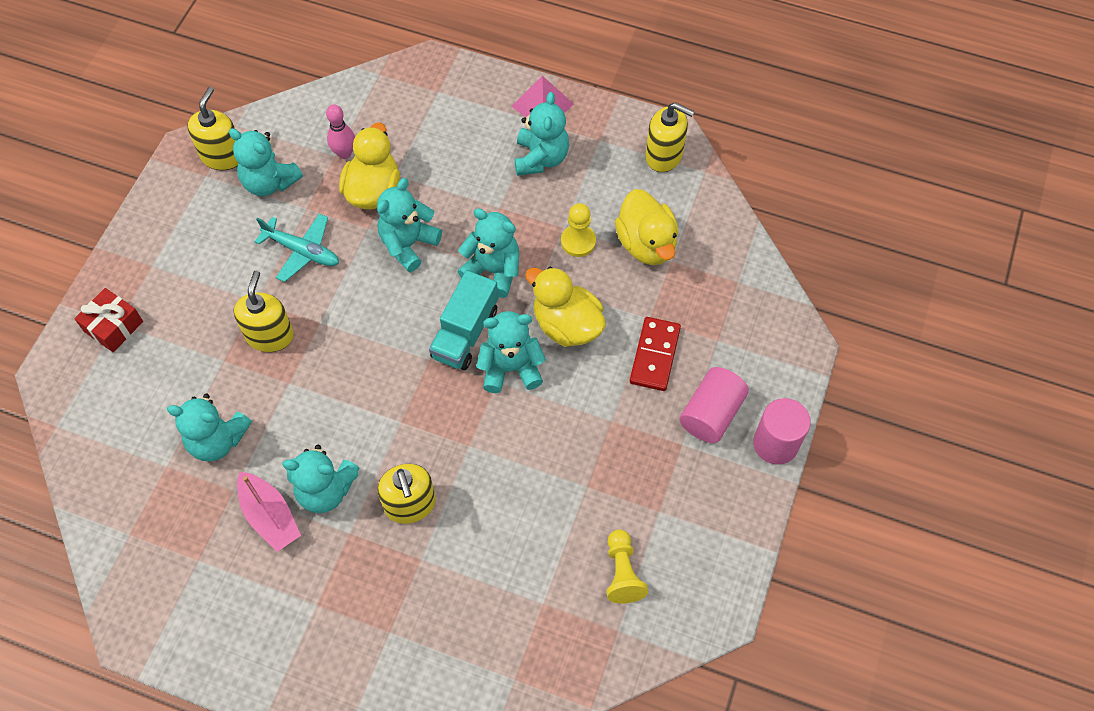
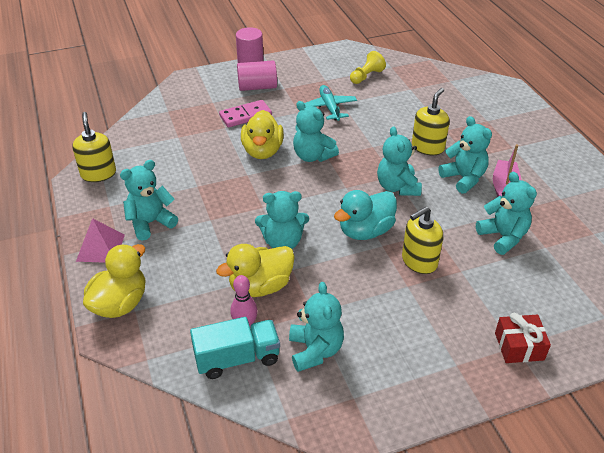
camera: 130 degrees left, 20 degrees down
(222, 156) = (325, 401): yellow soap dispenser -> none
(302, 251) = (347, 289): turquoise plane -> turquoise plane (329, 107)
(351, 324) = (365, 231): none -> turquoise duck
(465, 333) = (313, 183): turquoise truck -> turquoise truck (237, 358)
(493, 270) = (259, 196): turquoise teddy bear -> turquoise teddy bear (397, 187)
(578, 241) = (201, 174): yellow pawn -> none
(646, 244) = (175, 150): yellow duck -> yellow duck (120, 303)
(655, 355) = (245, 115): red domino -> pink domino

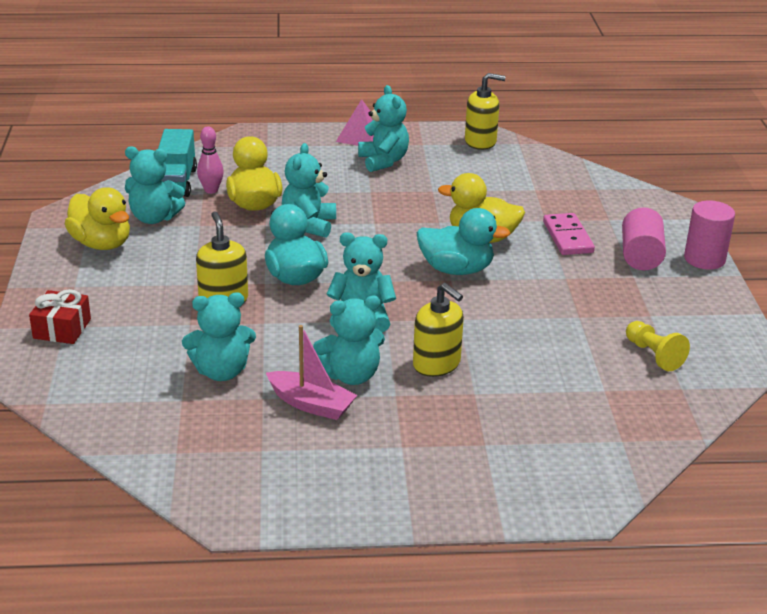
camera: 105 degrees right, 10 degrees down
(120, 303) = (280, 140): yellow duck -> yellow duck (102, 244)
(313, 156) = (456, 269): turquoise teddy bear -> turquoise duck
(329, 107) = (569, 303): turquoise plane -> none

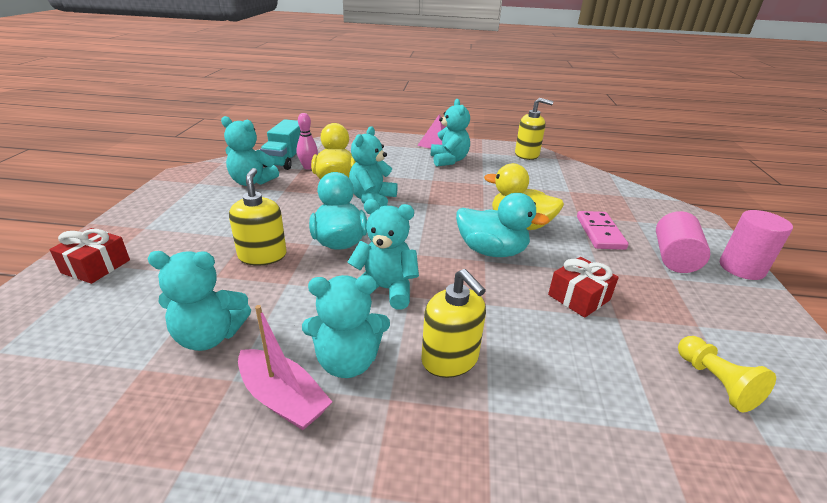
camera: 10 degrees right, 0 degrees up
(102, 244) = (196, 196): yellow duck -> none
(545, 303) = (579, 297): none -> red gift

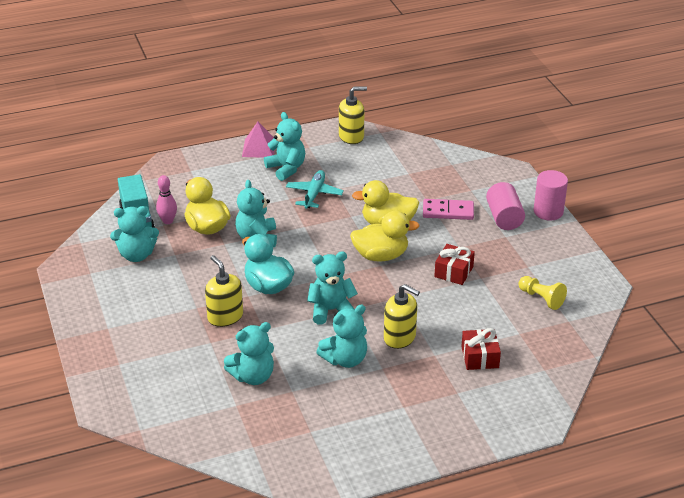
camera: 25 degrees left, 5 degrees up
(96, 266) = (118, 366): red gift -> red gift (480, 357)
(283, 398) = (328, 388): pink boat -> none
(459, 182) = (314, 194): none -> turquoise plane
(491, 251) = (381, 256): turquoise duck -> yellow duck
(600, 232) = (448, 211): pink domino -> pink domino turned 60 degrees counterclockwise

